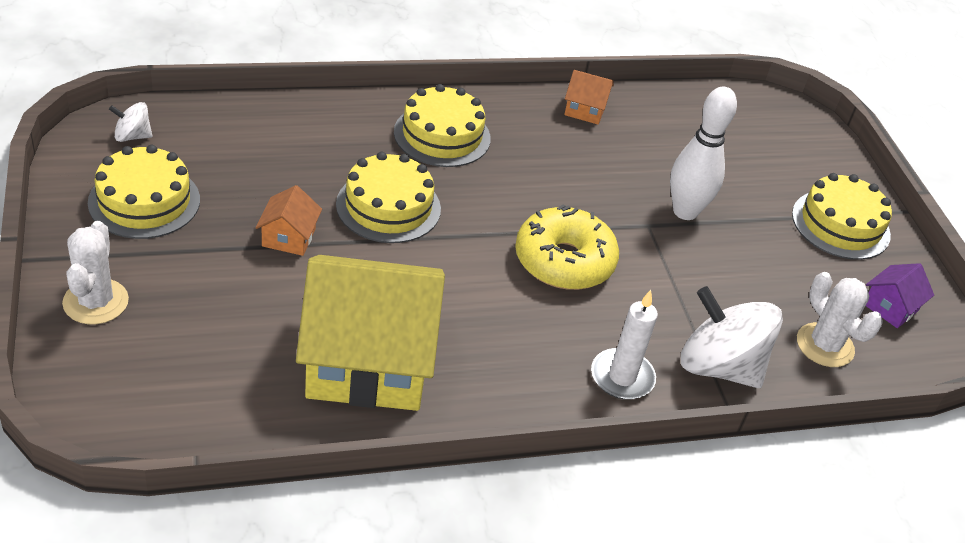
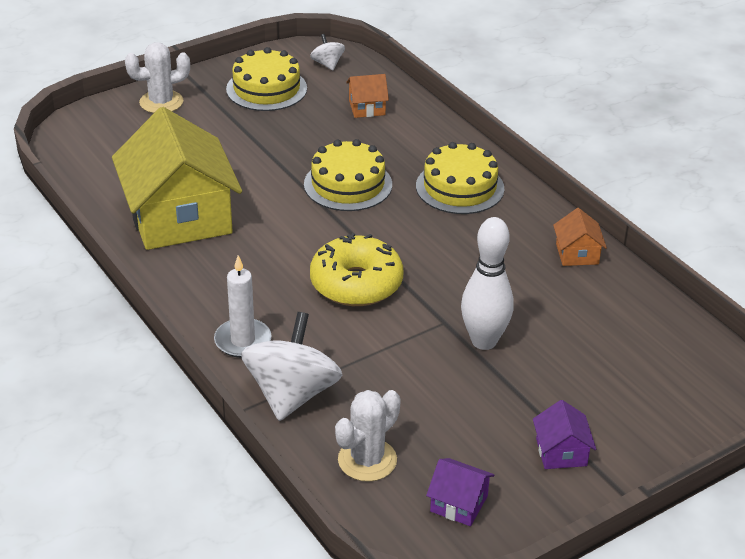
camera: 75 degrees right, 5 degrees down
(289, 237) = (277, 152): orange house -> orange house (367, 108)
(840, 224) = (561, 452): yellow cake -> purple house

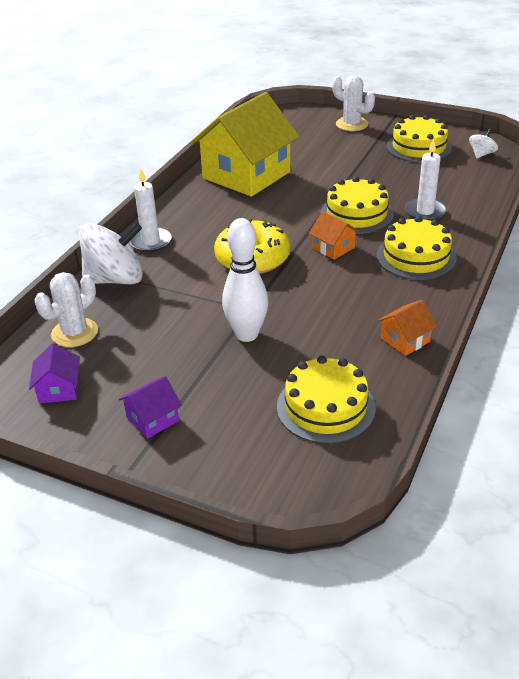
camera: 60 degrees right, 0 degrees up
(367, 108) = (454, 186): orange house -> orange house (333, 248)
(367, 460) = (74, 333): white cactus -> white cactus turned 60 degrees counterclockwise
(391, 145) = (425, 212): none -> white candle
(629, 339) = (326, 407): none -> yellow cake

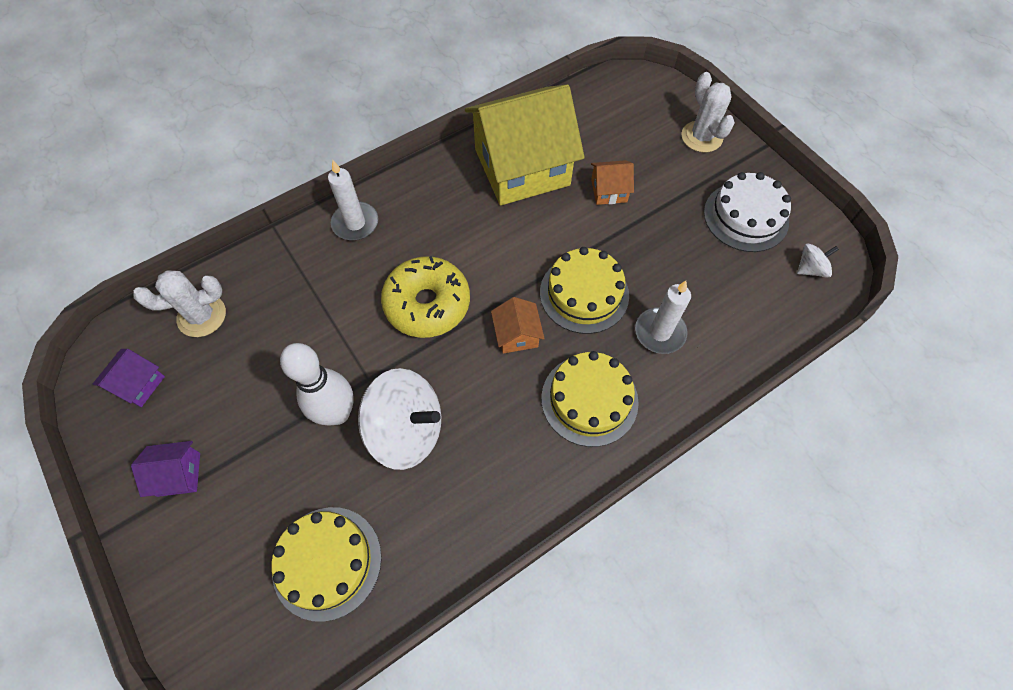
camera: 30 degrees right, 25 degrees up
(115, 279) = (286, 261): white spinning top -> white spinning top (407, 430)
(405, 340) = (474, 519): orange house -> orange house (609, 191)
(418, 147) = (745, 217): yellow cake -> white cake

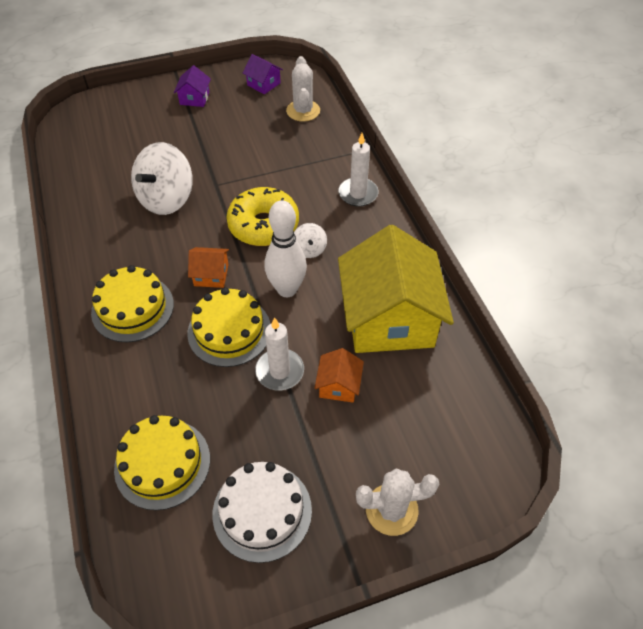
camera: 105 degrees right, 10 degrees down
(327, 562) = (104, 153): yellow cake -> yellow cake (162, 463)
(337, 413) = (198, 167): white bowling pin -> white bowling pin (287, 289)
(660, 332) = (165, 378): white candle -> white candle (279, 371)
(810, 269) = (171, 553): white spinning top -> white spinning top (309, 249)

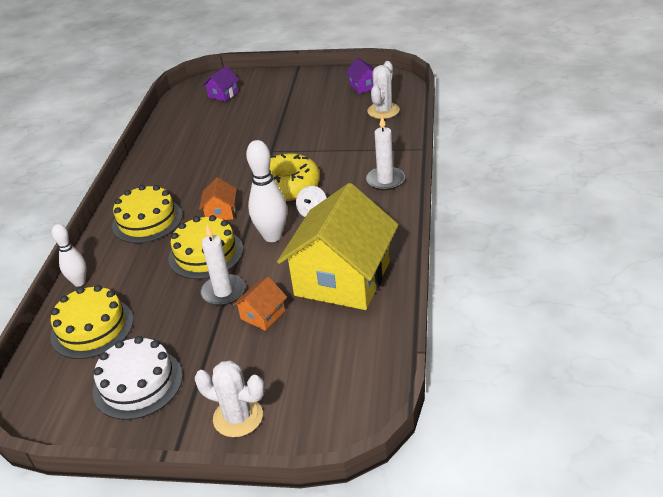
camera: 30 degrees right, 15 degrees down
(105, 411) = (79, 282): none -> white bowling pin
(166, 199) = (226, 153): white spinning top -> none
(194, 98) = (299, 88): purple house -> purple house (223, 94)
(211, 275) = (221, 212): orange house -> orange house turned 60 degrees clockwise

